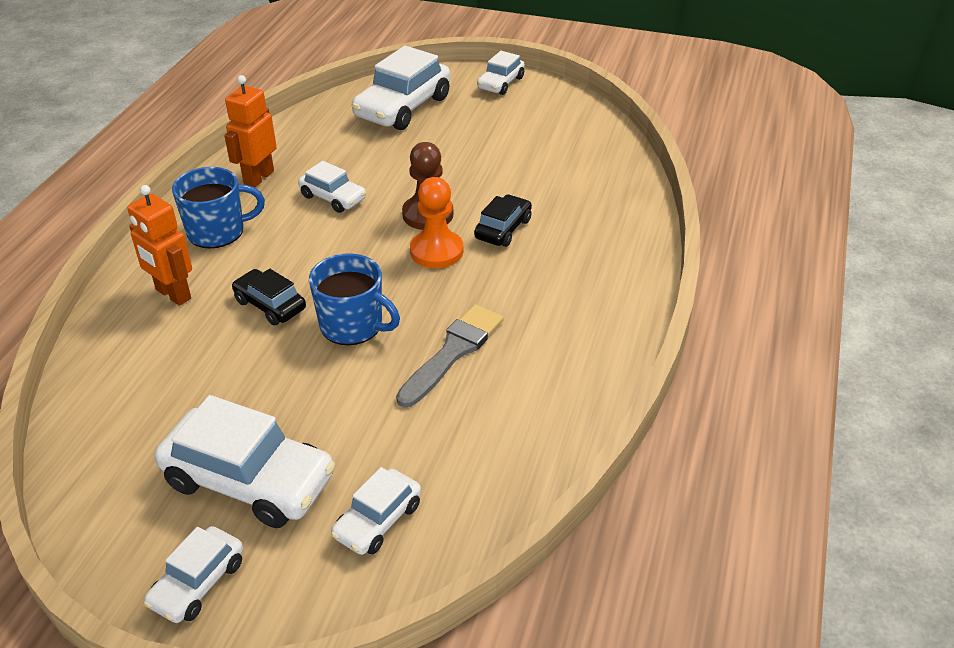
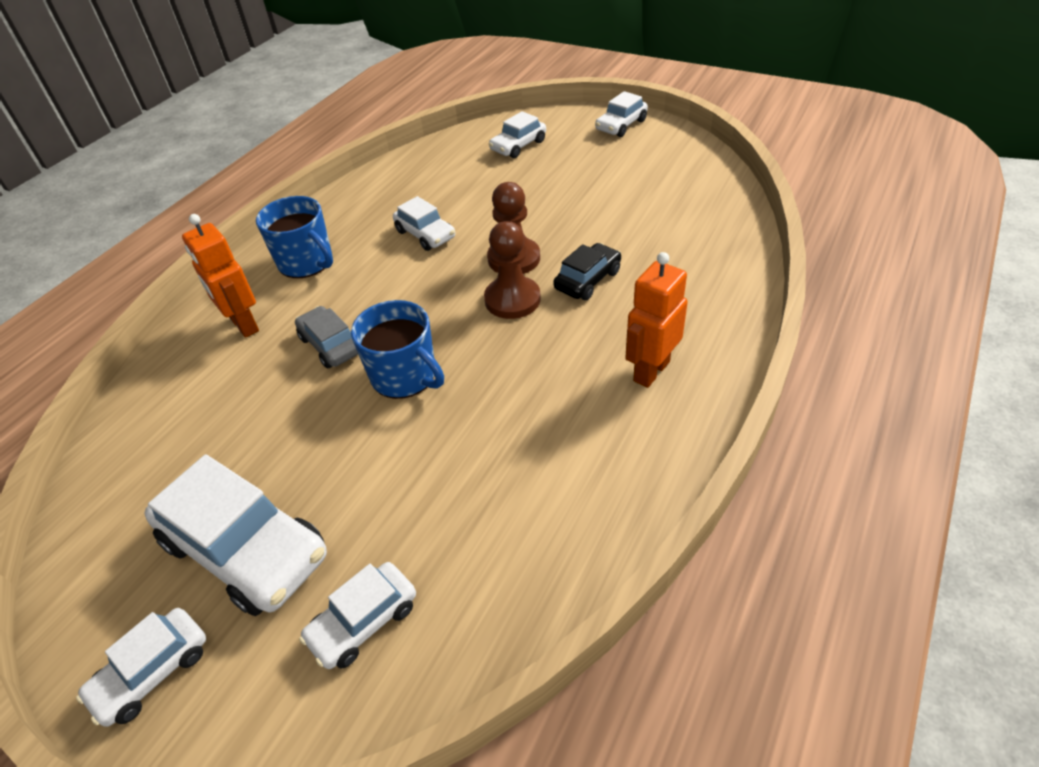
camera: 15 degrees right, 5 degrees up
(217, 231) = (306, 262): blue mug -> blue mug turned 45 degrees clockwise
(258, 178) = (361, 210): orange robot -> orange robot (651, 371)
(270, 305) = (330, 345): black car -> grey car
(403, 107) = (518, 146): white car -> white car, size x0.55
(436, 251) = (512, 299): orange pawn -> brown pawn
(453, 352) = (500, 418): grey brush -> none

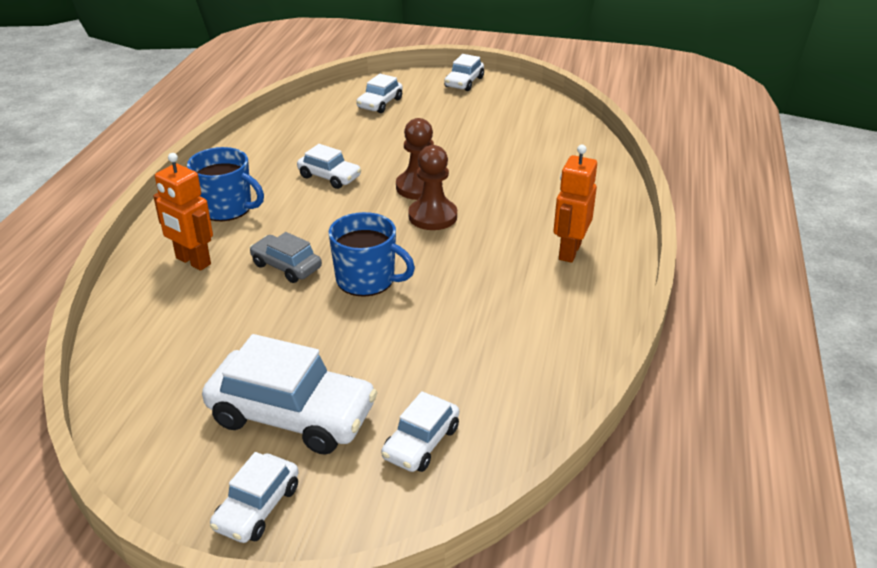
camera: 20 degrees left, 10 degrees down
(587, 280) = (489, 196): black car -> none

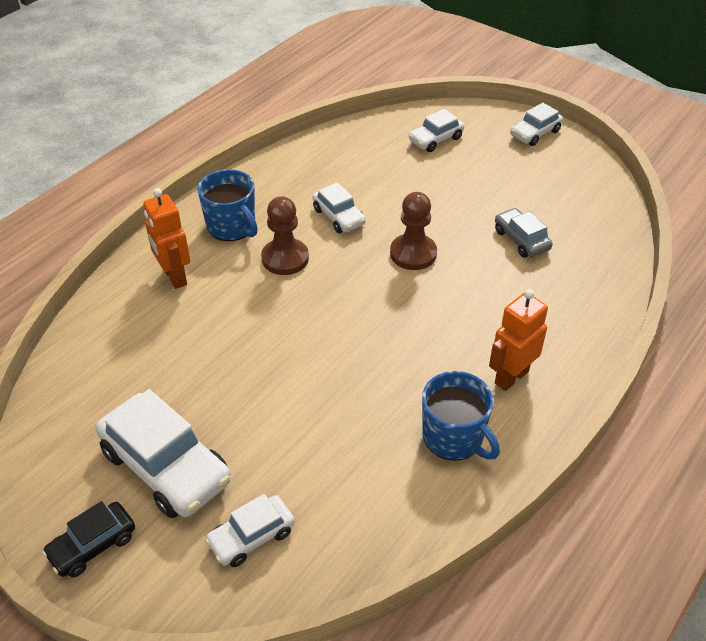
camera: 25 degrees right, 10 degrees up
(257, 507) = (93, 545): white car -> black car
(286, 266) = (246, 308): grey car -> grey car (521, 240)
(367, 280) = (305, 346): blue mug -> blue mug (454, 437)
(432, 216) = (405, 292): brown pawn -> brown pawn (285, 258)

